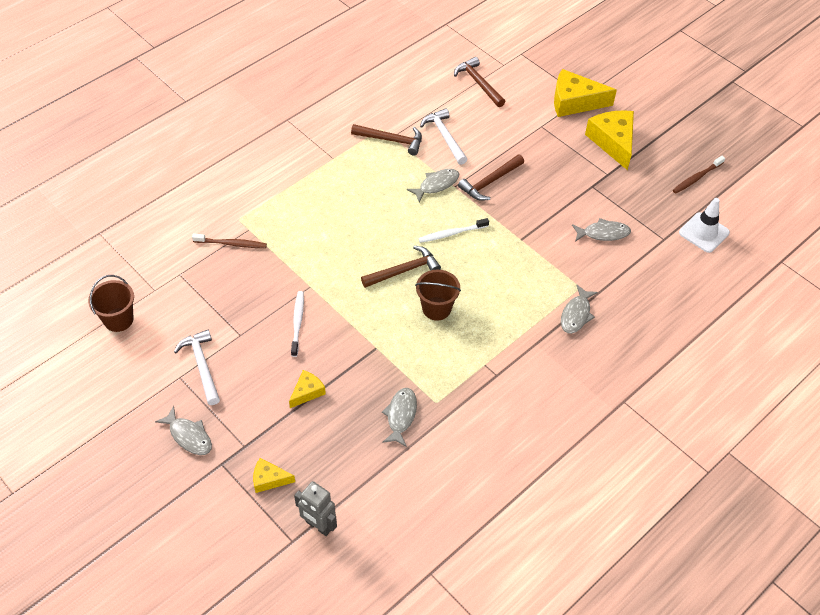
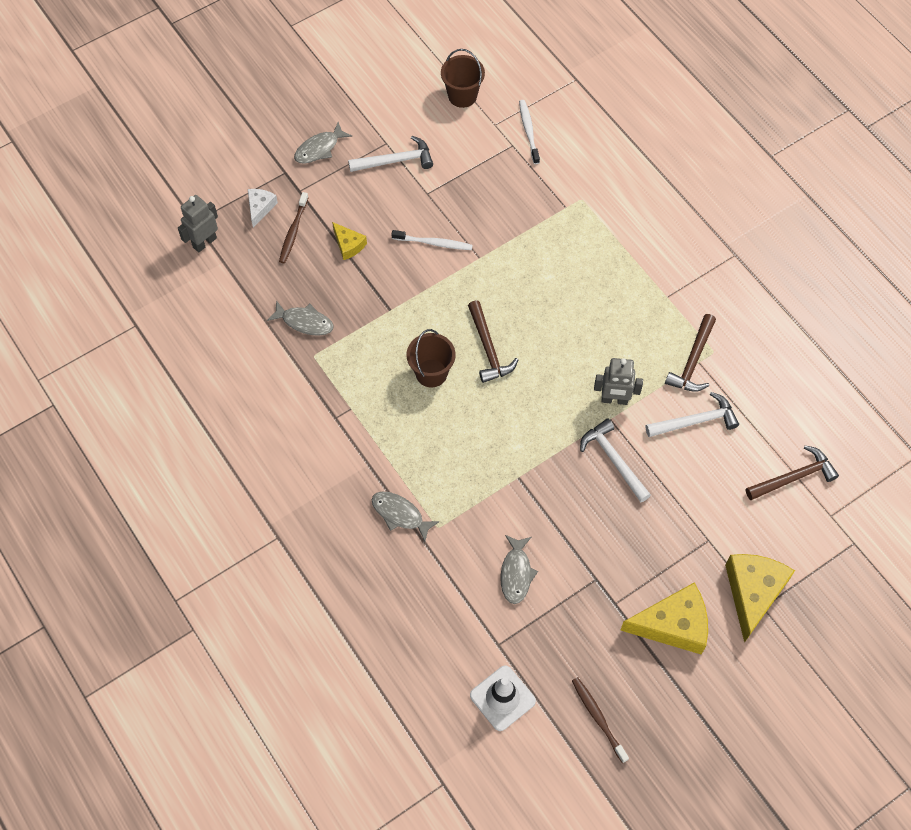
camera: 100 degrees right, 10 degrees up
(232, 244) = (547, 191): brown toothbrush -> brown toothbrush (293, 232)
(269, 479) = (260, 208): yellow cheese -> white cheese
(436, 185) = (614, 400): grey fish -> grey robot
(451, 233) = (536, 404): white toothbrush -> white toothbrush (528, 131)
(490, 182) = (613, 460): brown hammer -> white hammer

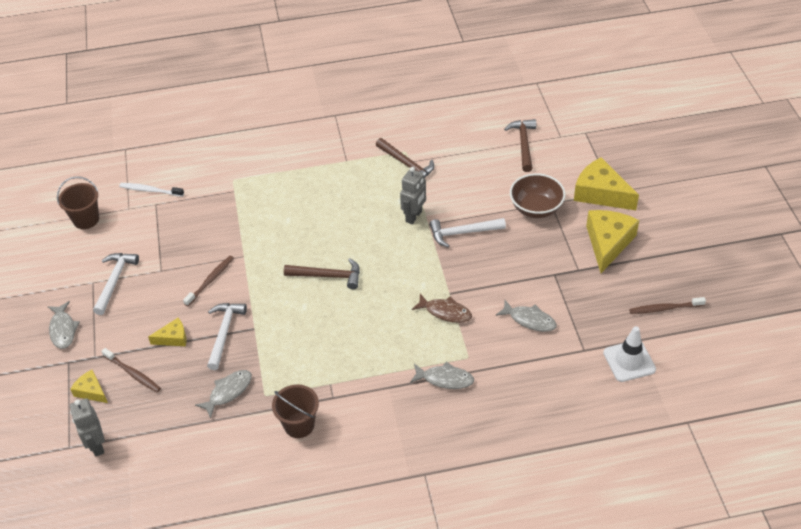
camera: 65 degrees left, 15 degrees down
(260, 208) = (91, 391): white cheese -> yellow cheese
(400, 514) = (445, 379): grey fish -> grey fish turned 135 degrees counterclockwise
(431, 373) = (328, 319): brown bucket -> brown bucket (299, 425)
(434, 243) = (211, 280): white toothbrush -> brown toothbrush
(489, 483) = (445, 312): none -> brown fish
(691, 526) = (536, 208): none -> brown bowl
(695, 421) = (455, 179): white hammer -> white hammer (224, 333)

